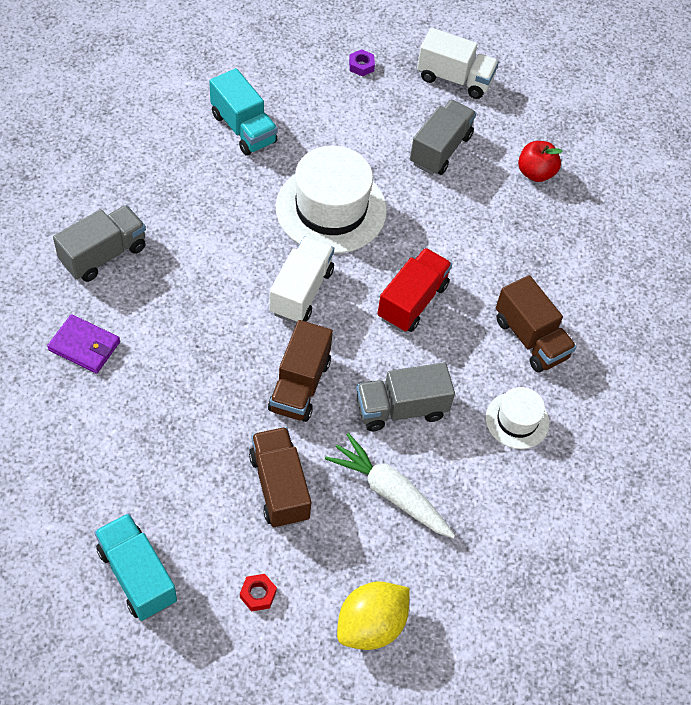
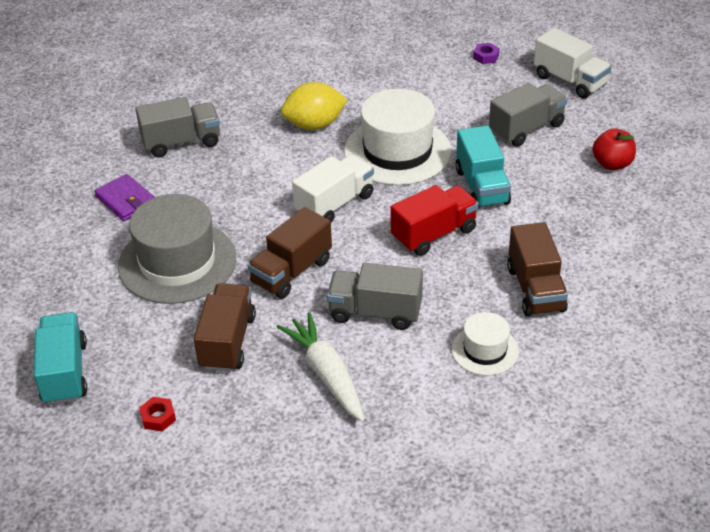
camera: 30 degrees right, 15 degrees down
(180, 408) = (177, 262): none -> grey hat
(243, 128) = (353, 81): turquoise truck -> turquoise truck (481, 187)
(371, 625) = (246, 473): yellow lemon -> yellow lemon (314, 125)

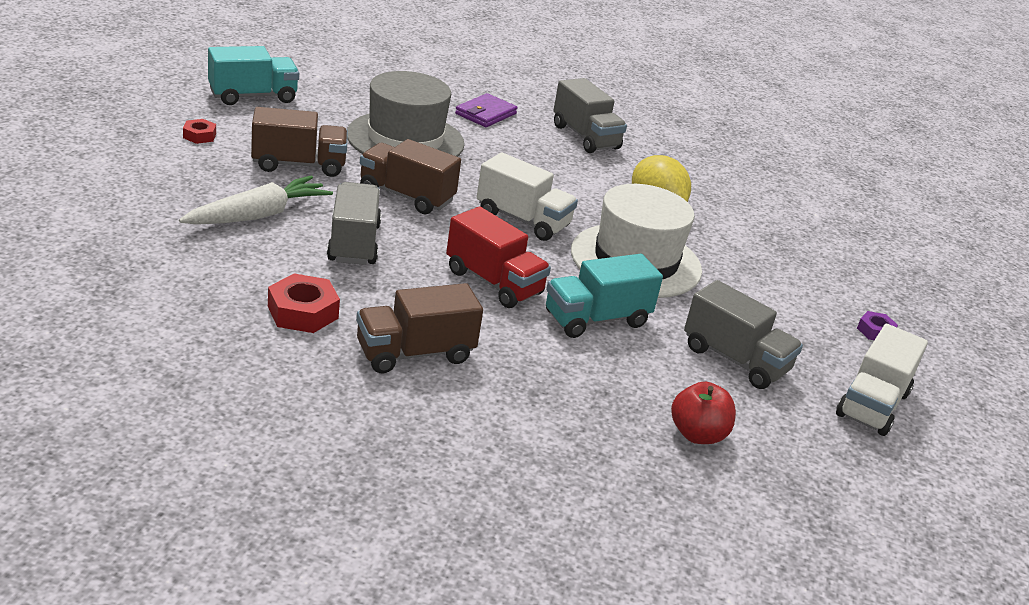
camera: 70 degrees right, 10 degrees down
(485, 350) = (303, 312): white hat -> red nut

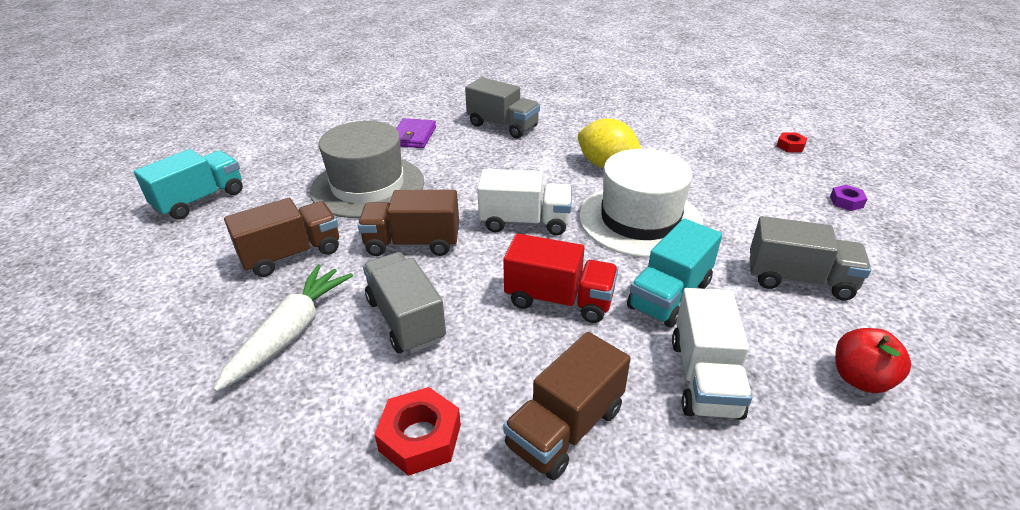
camera: 20 degrees left, 5 degrees up
(199, 136) = (171, 265): red nut -> red nut (790, 146)
(872, 404) = (921, 270): white truck -> white truck (704, 377)

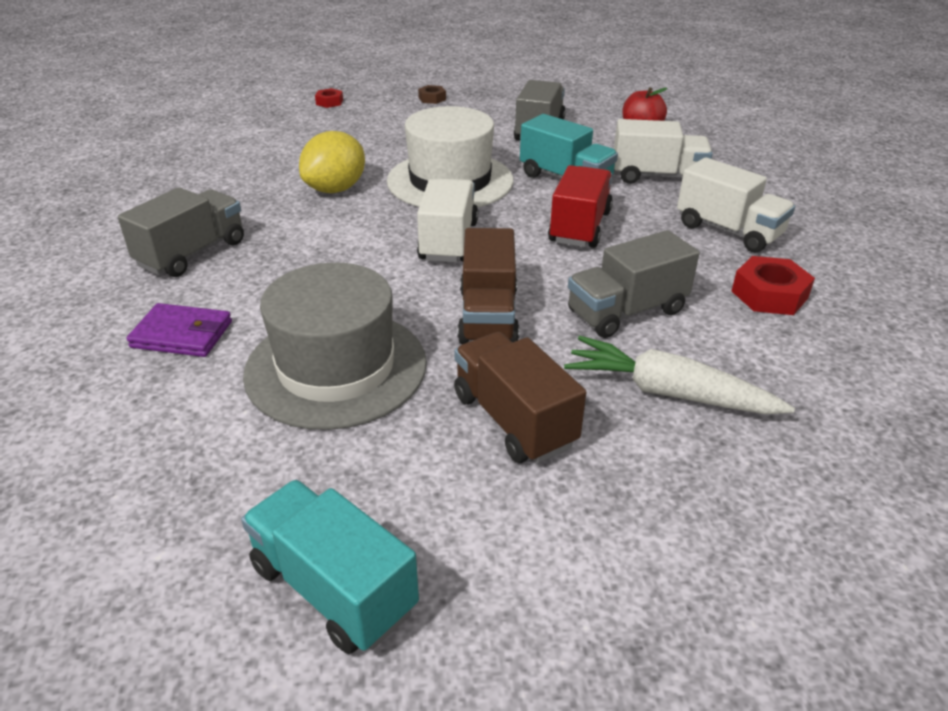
camera: 90 degrees left, 0 degrees up
(565, 428) = (728, 231): brown truck -> white truck
(846, 202) = (432, 98): purple nut -> brown nut

